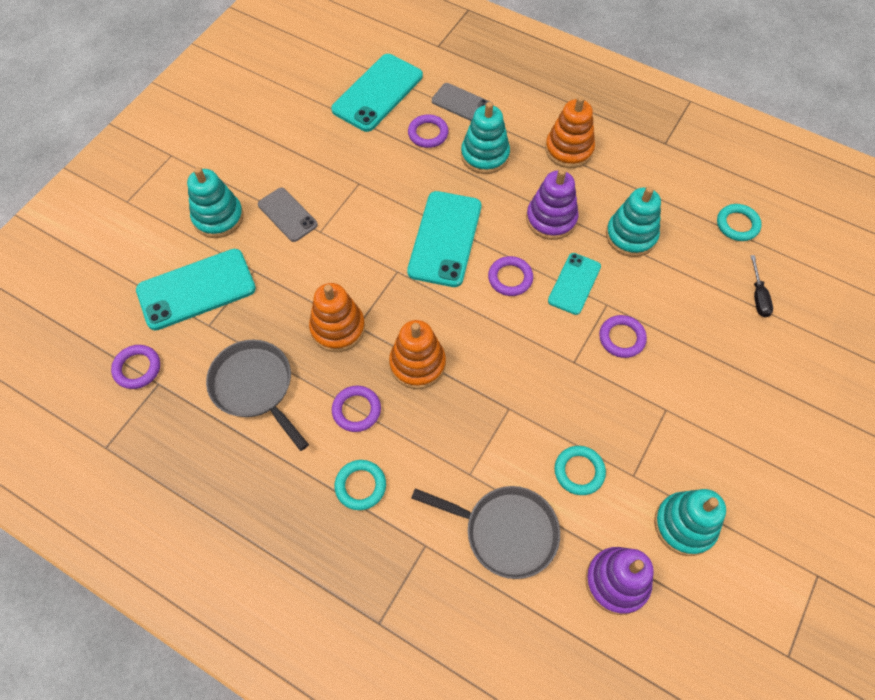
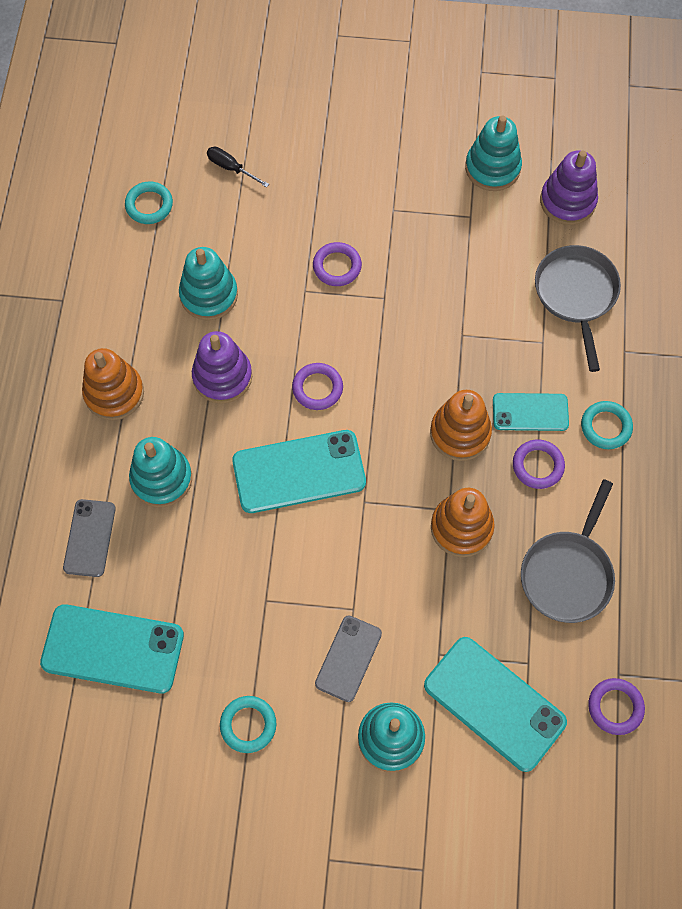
camera: 115 degrees left, 5 degrees up
(428, 133) = (155, 556): purple ring -> none
(574, 284) = (294, 327): turquoise phone -> turquoise phone (530, 412)
(579, 471) = (490, 258): turquoise ring -> turquoise ring (248, 725)
(758, 296) = (231, 168): black screwdriver -> black screwdriver turned 120 degrees counterclockwise

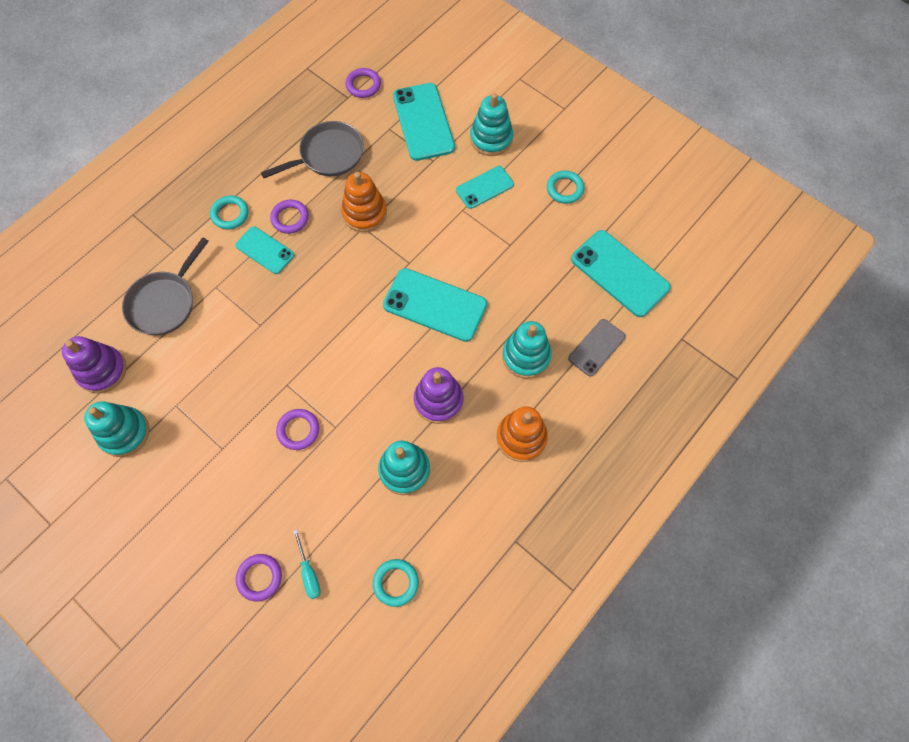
camera: 145 degrees left, 0 degrees up
(231, 168) = (309, 573): black screwdriver -> turquoise screwdriver
(317, 388) = (381, 351): purple ring -> purple ring (259, 577)
(348, 658) = (484, 187): grey phone -> turquoise phone
(460, 433) = (317, 265): orange stacking toy -> none

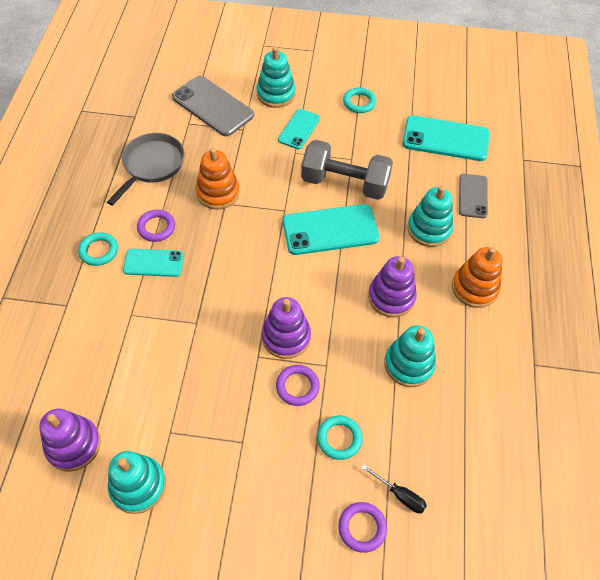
camera: 35 degrees left, 10 degrees down
(165, 302) = (92, 353): grey pan -> none
(309, 573) = (400, 495): turquoise screwdriver -> black screwdriver
(322, 381) = (286, 337): none -> purple stacking toy
(363, 85) = (141, 102): purple ring -> none
(396, 583) = (475, 455): turquoise ring -> turquoise ring (339, 438)
(423, 122) = (213, 106): turquoise phone -> grey phone
(484, 266) = (345, 183): none -> grey dumbbell

